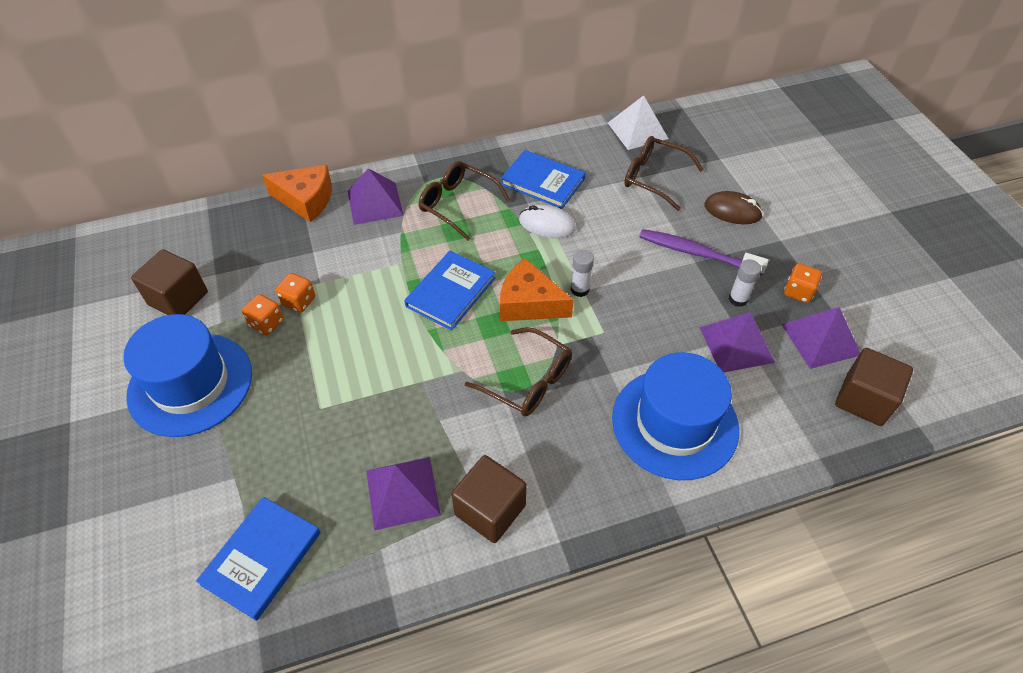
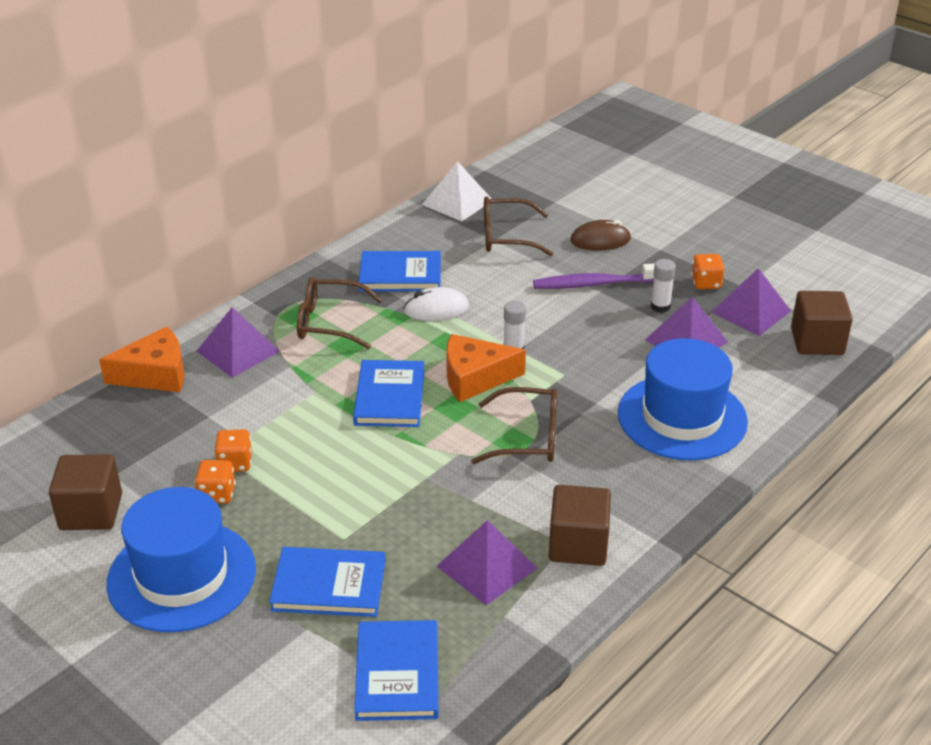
camera: 30 degrees left, 15 degrees down
(277, 446) = (329, 585): none -> blue book

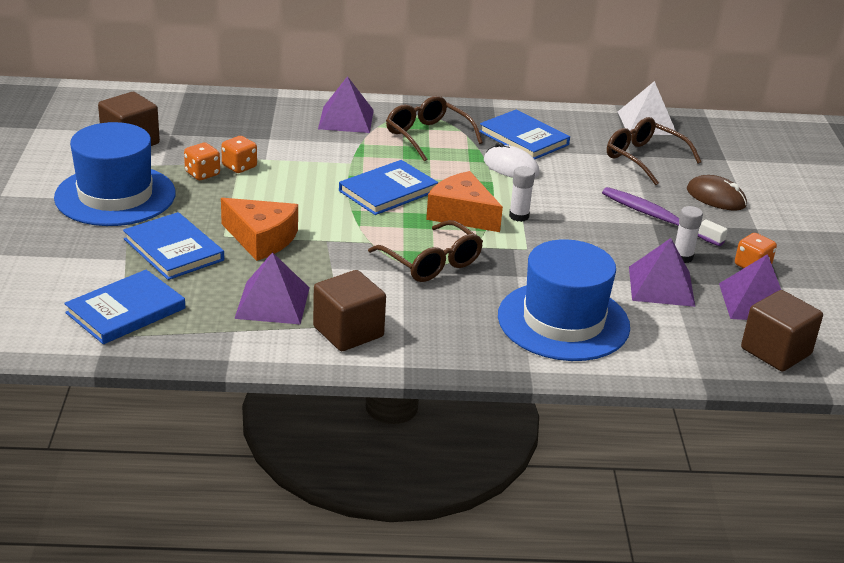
camera: 45 degrees right, 5 degrees down
(155, 374) = (280, 104): orange cheese -> orange cheese (261, 239)

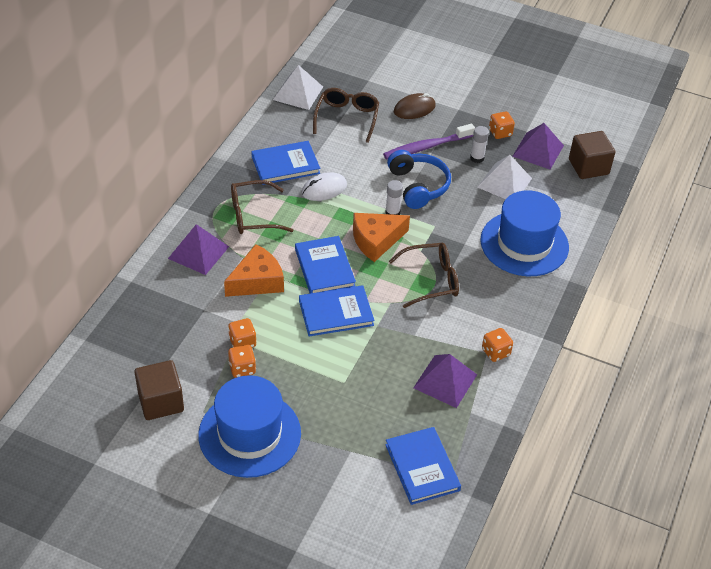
camera: 65 degrees left, 15 degrees up
(173, 250) = (350, 418): blue book -> blue book (336, 313)
(261, 239) = (358, 362): orange cheese -> orange cheese (257, 281)
(348, 332) = (495, 352): brown cube -> orange dice
(583, 225) = (418, 186): none -> blue headphones
(644, 158) = (347, 118): brown glasses -> brown glasses turned 120 degrees clockwise
(661, 286) = (504, 182): purple pyramid -> white pyramid

